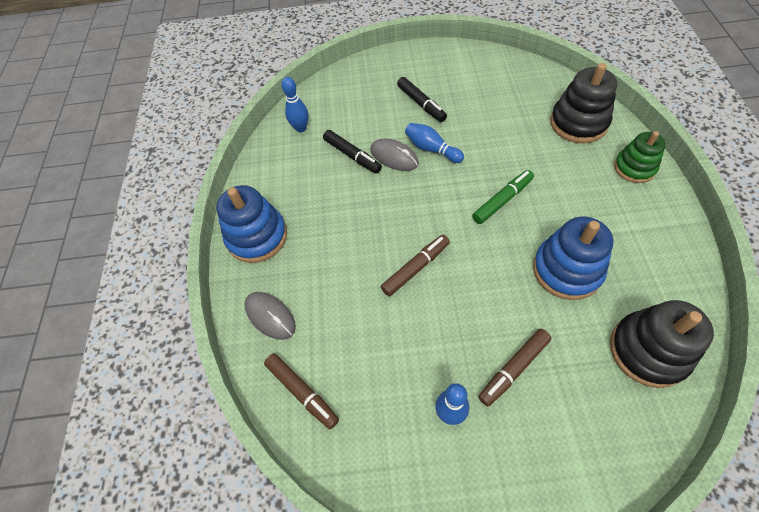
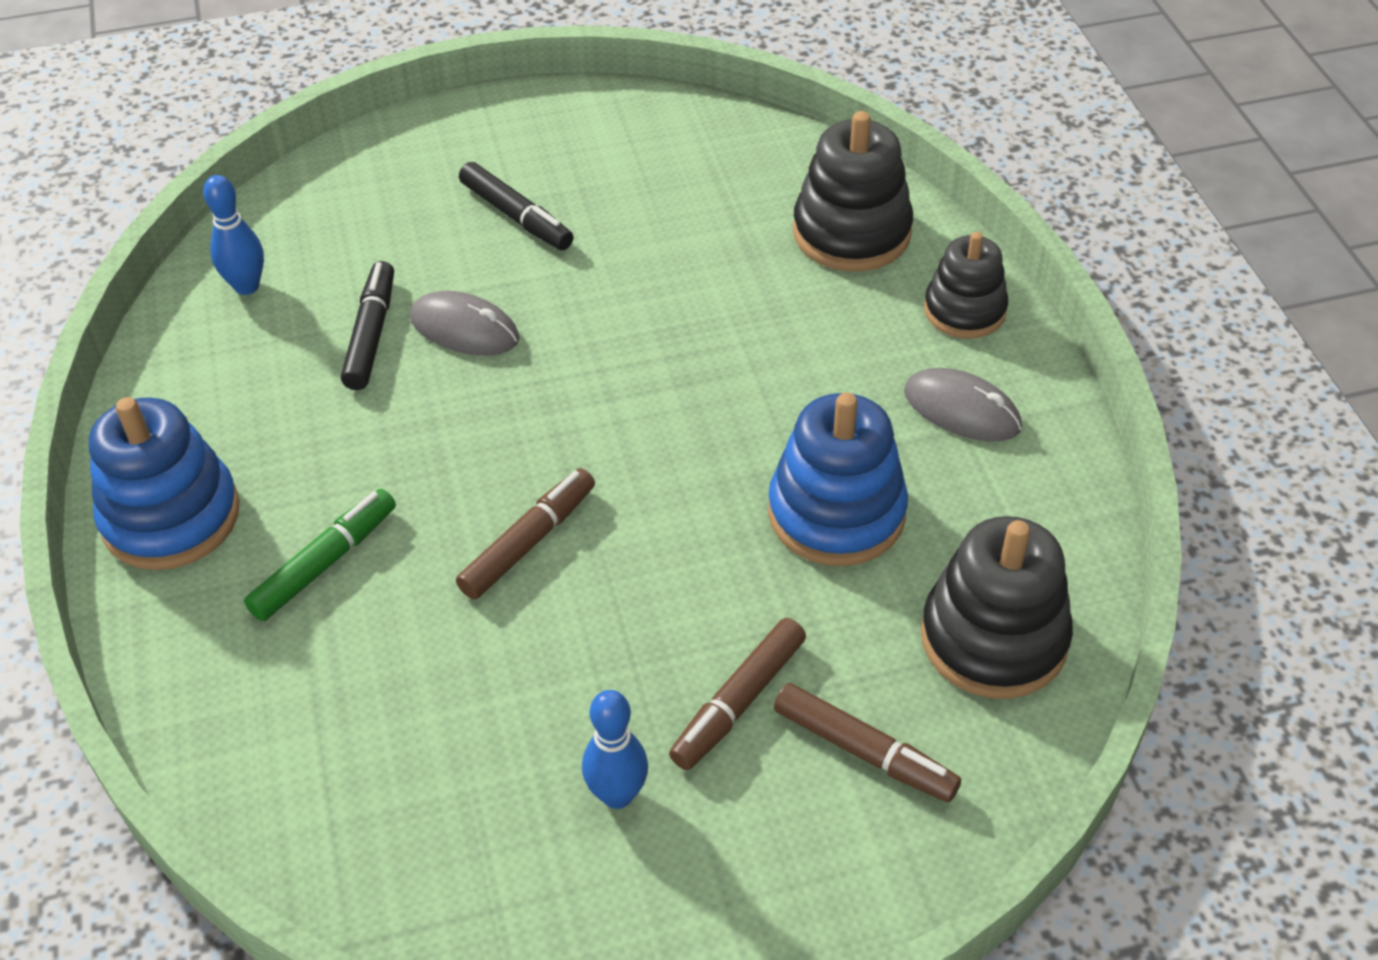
camera: 15 degrees left, 10 degrees down
(270, 316) = (220, 668): grey mouse -> grey mouse (961, 410)
(302, 392) = (307, 799): brown marker -> brown marker (864, 751)
(352, 156) = (371, 334): black marker -> black marker turned 120 degrees counterclockwise
(432, 149) = (546, 307): blue bowling pin -> none
(502, 200) = (701, 395): green marker -> green marker (325, 563)
(634, 168) = (964, 310): green stacking toy -> black stacking toy

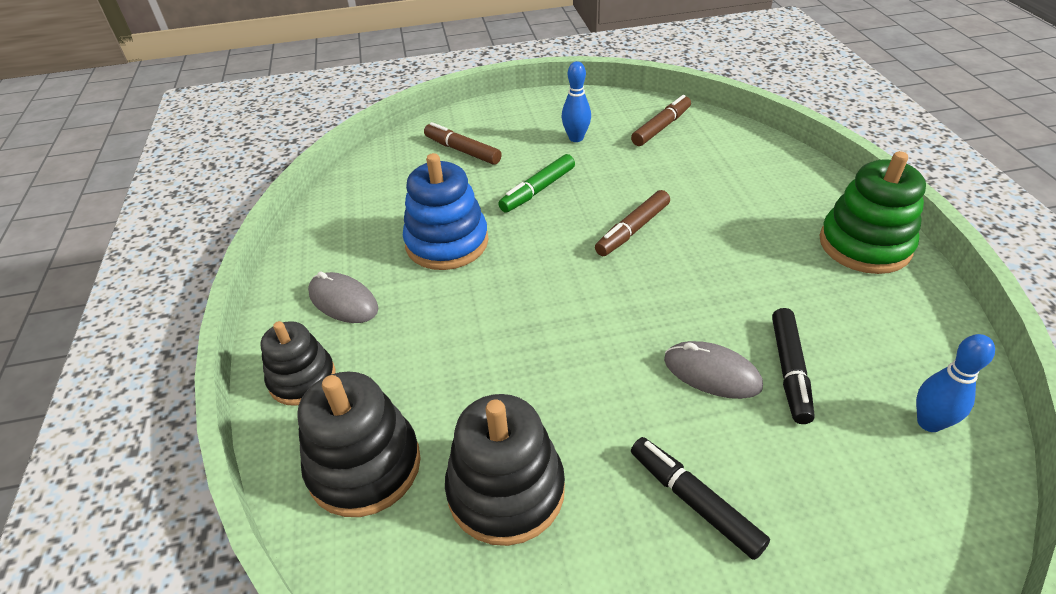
camera: 175 degrees left, 5 degrees down
(171, 516) = (864, 245): blue stacking toy -> green stacking toy
(325, 563) = (752, 221): green marker -> green marker (538, 190)
(738, 702) = (517, 166): brown marker -> brown marker (661, 127)
(993, 638) = (383, 188): black stacking toy -> black stacking toy (506, 490)

